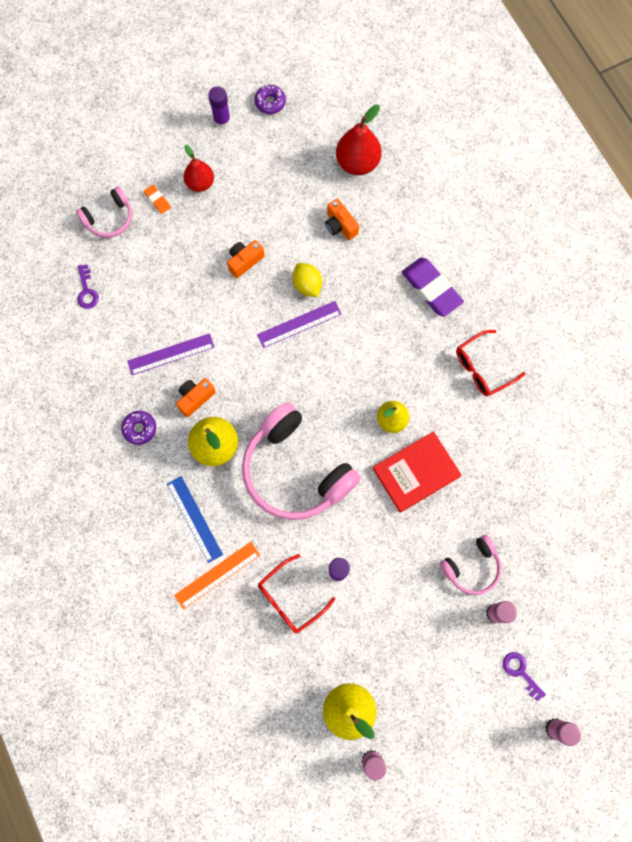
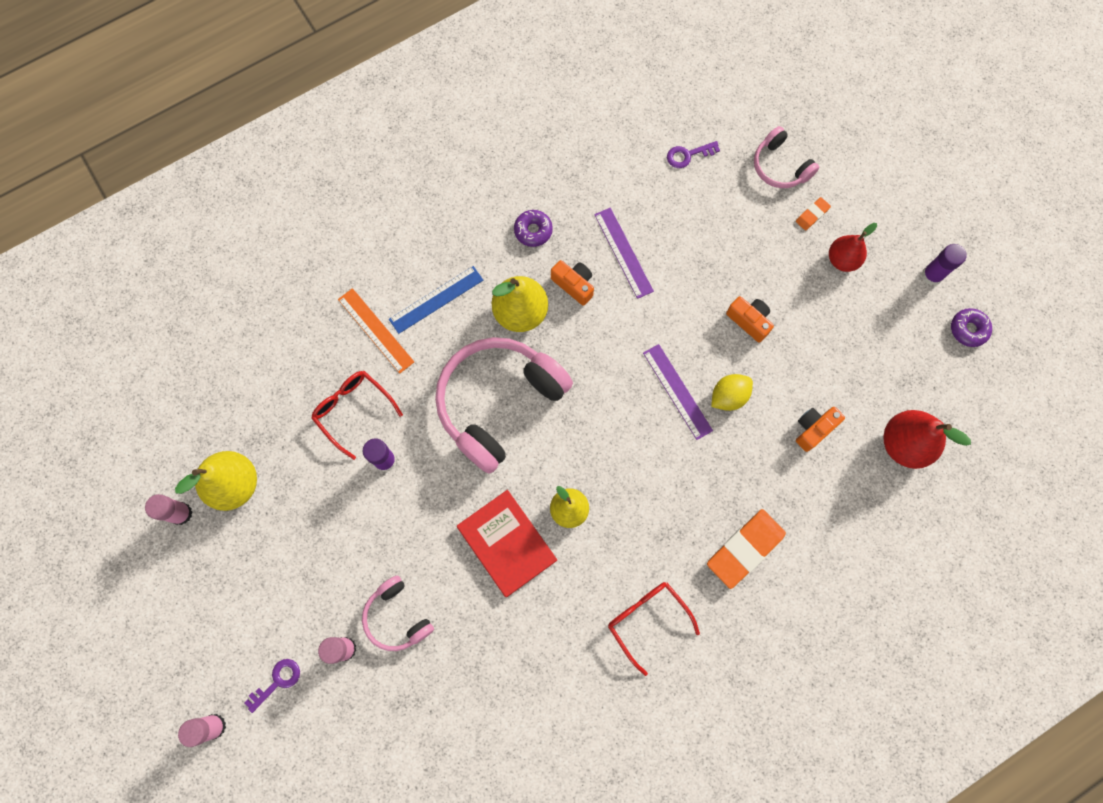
camera: 85 degrees right, 0 degrees up
(431, 289) = (745, 549): purple eraser -> orange eraser

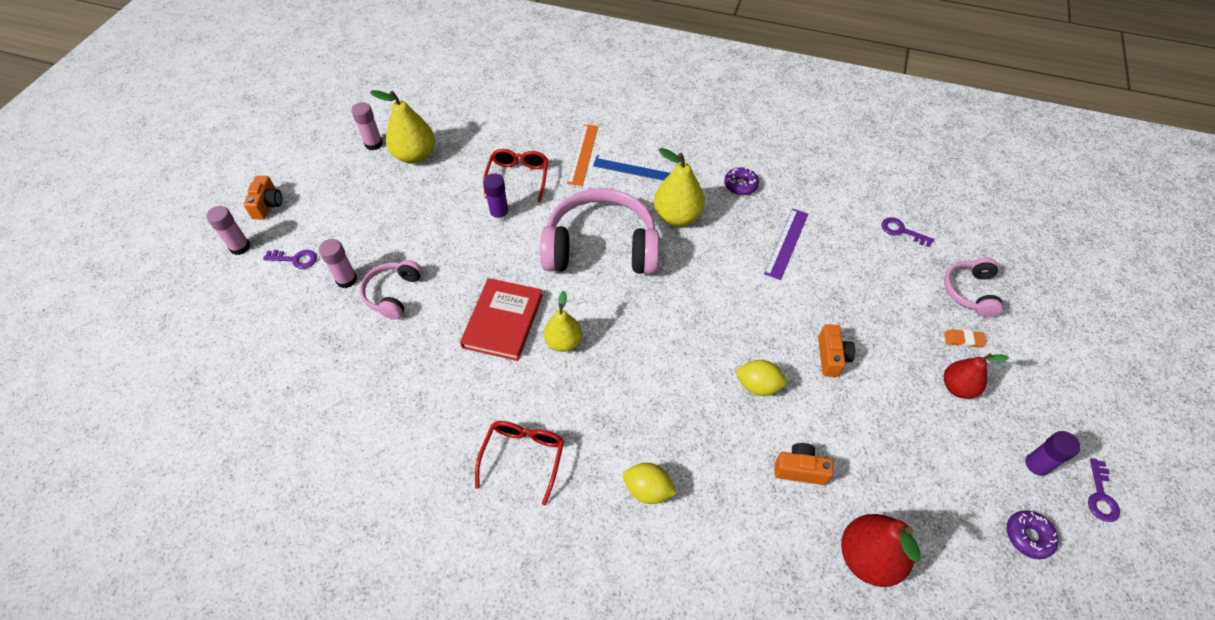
camera: 50 degrees right, 20 degrees down
(574, 285) = (730, 232): orange camera -> orange camera (268, 205)
(677, 391) = (724, 348): purple ruler -> none
(745, 549) = (648, 490): orange eraser -> yellow lemon
(980, 255) = (1100, 496): none -> purple key

